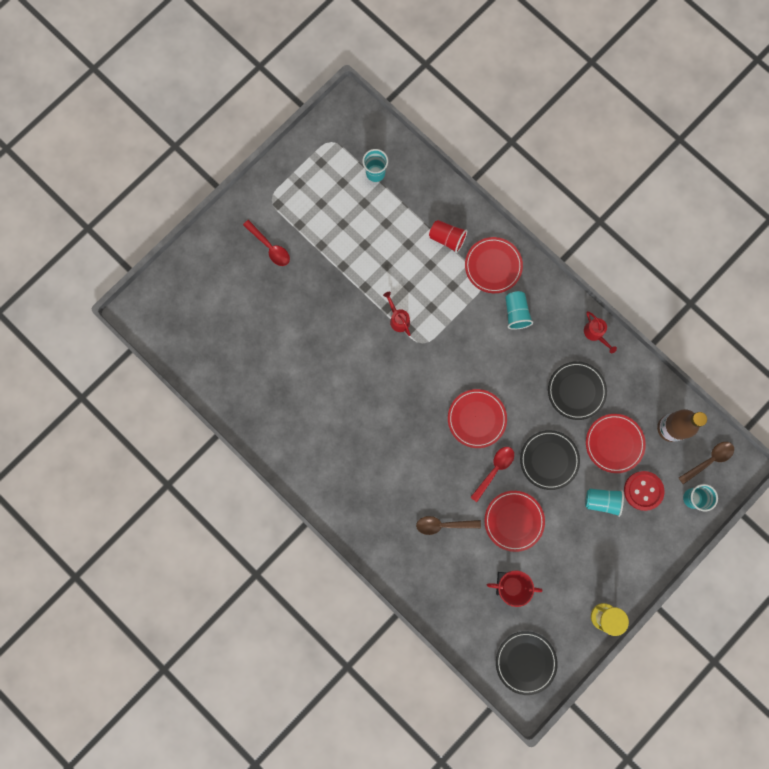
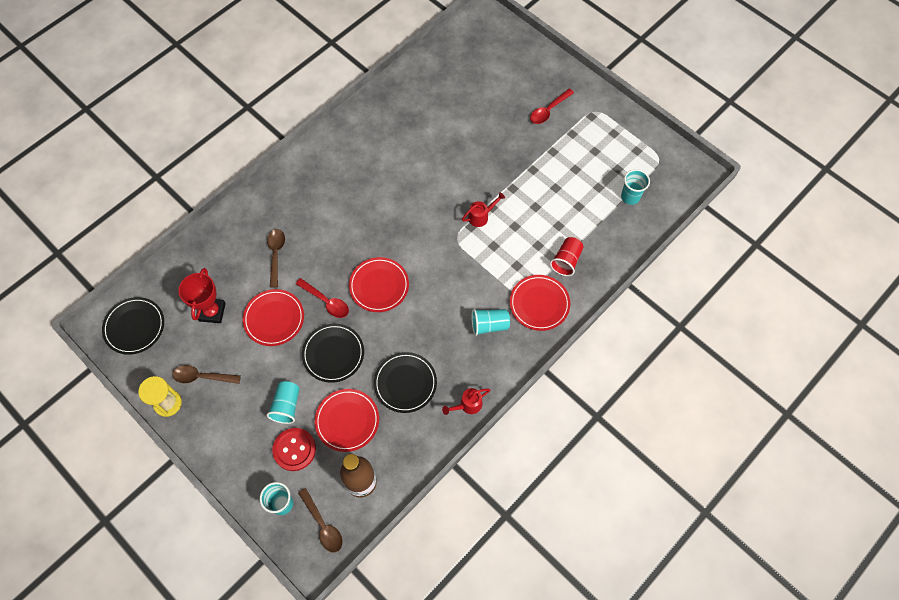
camera: 90 degrees right, 15 degrees down
(576, 586) = (202, 377): none -> brown spoon

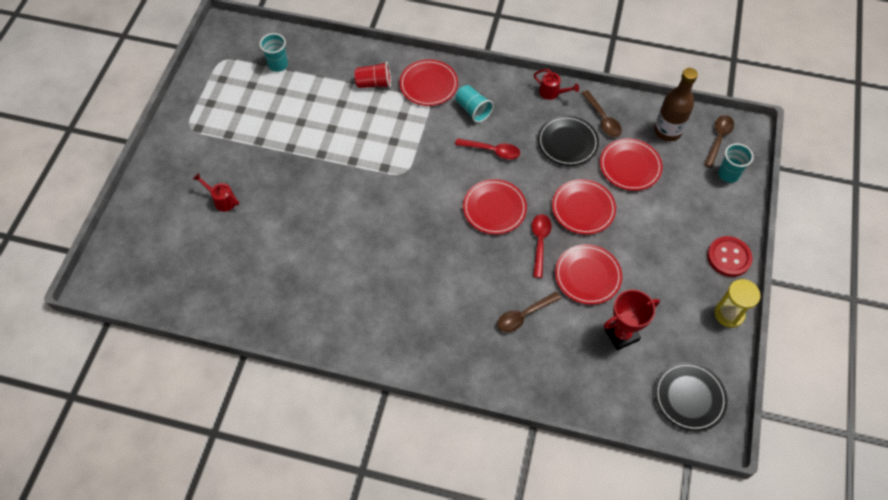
camera: 120 degrees left, 5 degrees down
(202, 377) = (684, 301): brown spoon -> brown spoon (602, 119)
(287, 406) = (654, 217): turquoise cup -> none
(294, 449) = (682, 190): red button -> red button (728, 257)
(333, 354) = (583, 208): black plate -> red plate
(481, 216) = (368, 164): red watering can -> red watering can (222, 200)
(548, 110) = (209, 165): red spoon -> red spoon (492, 151)

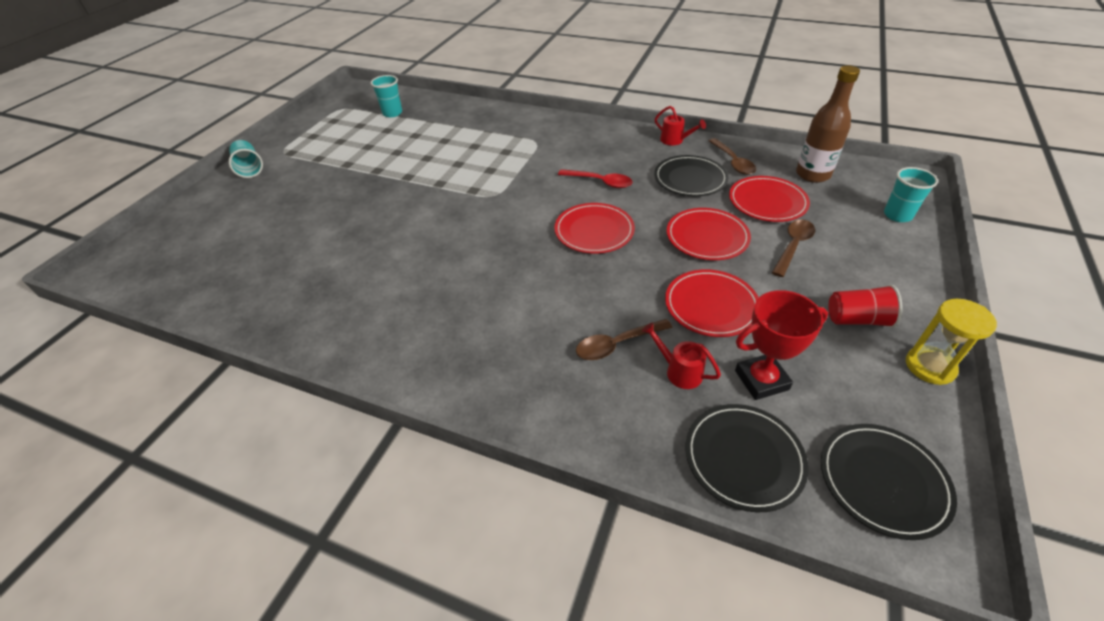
camera: 10 degrees right, 15 degrees down
(222, 200) = (283, 208): red watering can -> red watering can (679, 371)
(374, 83) = (483, 128): red cup -> red cup (857, 319)
(428, 85) = (540, 130): red plate -> none
(473, 110) = (584, 150): turquoise cup -> turquoise cup (249, 168)
(540, 242) = (648, 267): red spoon -> none
(609, 391) = (743, 458): none -> black plate
(718, 139) = (878, 183): brown spoon -> brown spoon (793, 246)
(728, 257) = (915, 298): red button -> none

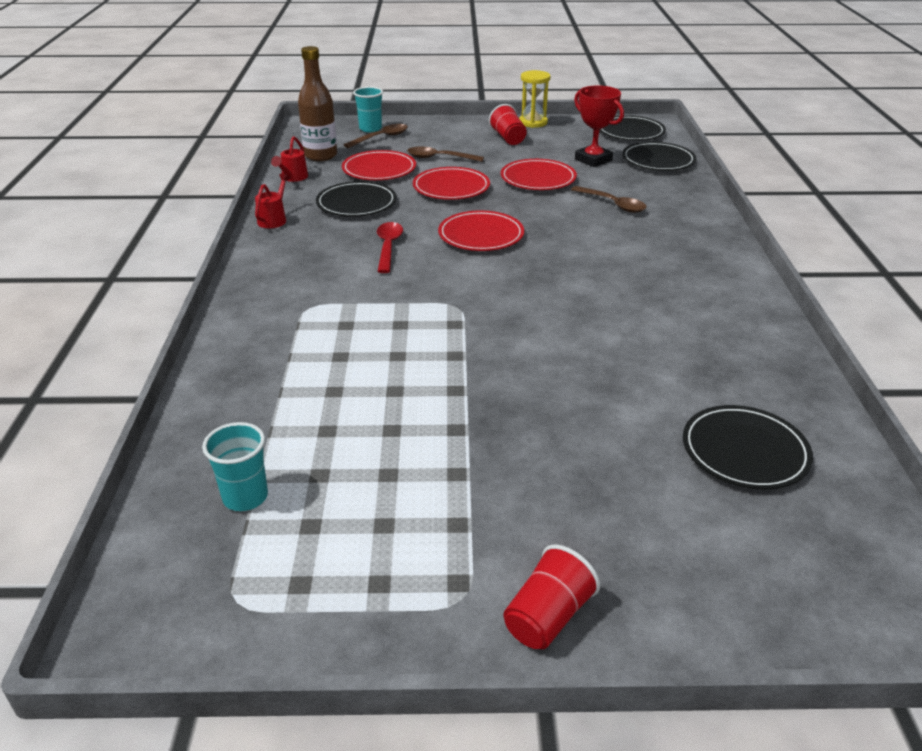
camera: 115 degrees left, 10 degrees down
(247, 265) = (744, 451): none -> black plate
(249, 168) = (547, 617): turquoise cup -> red cup
(679, 371) = (614, 182): red watering can -> red watering can (293, 178)
(733, 162) = (311, 188): brown spoon -> brown spoon (381, 138)

